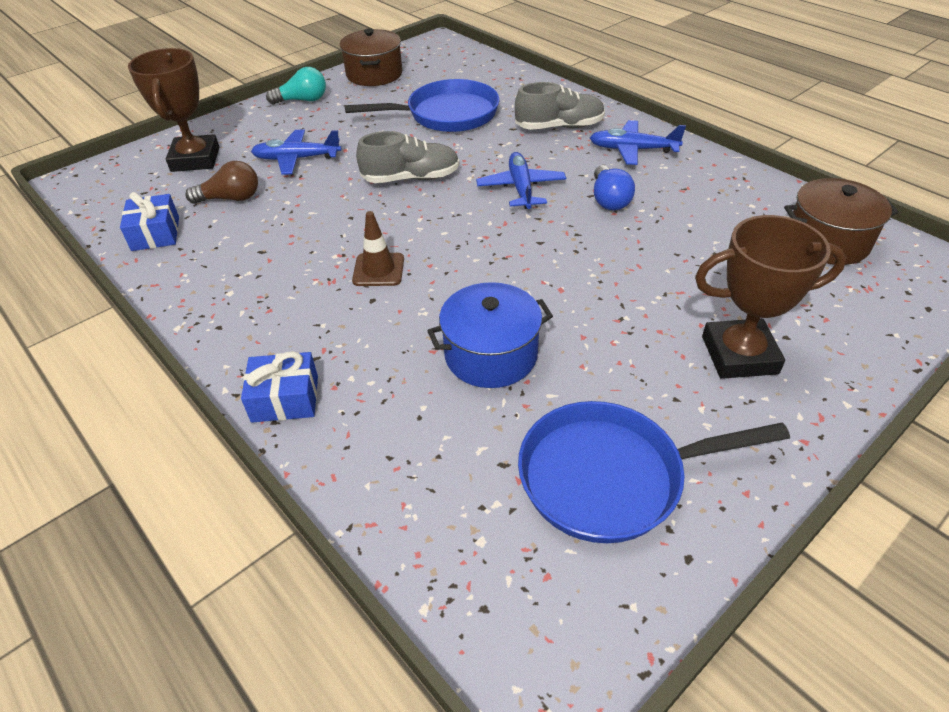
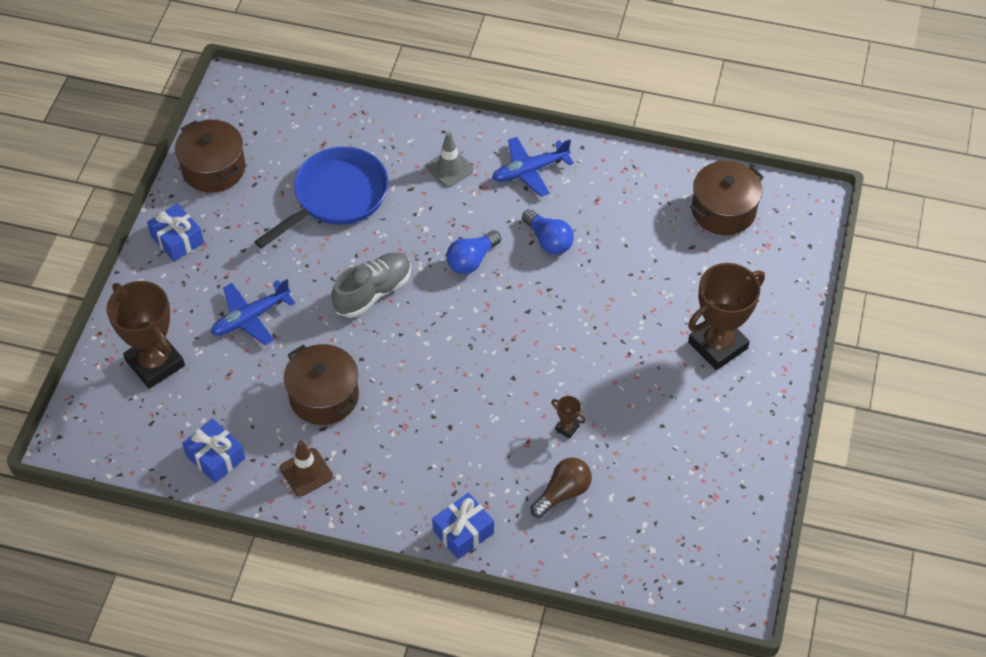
camera: 35 degrees left, 10 degrees up
(231, 198) = (239, 390): brown light bulb -> brown light bulb (562, 493)
(289, 229) = (324, 396): none -> brown pot
(302, 100) = (177, 239): turquoise light bulb -> blue gift
(378, 270) = (431, 398): brown traffic cone -> brown traffic cone (306, 472)
(491, 355) = (567, 428): blue pot -> brown trophy
(521, 188) = (472, 260): blue plane -> blue light bulb
(559, 127) = (449, 168): grey shoe -> grey traffic cone
(610, 477) = (694, 473): blue pan -> none

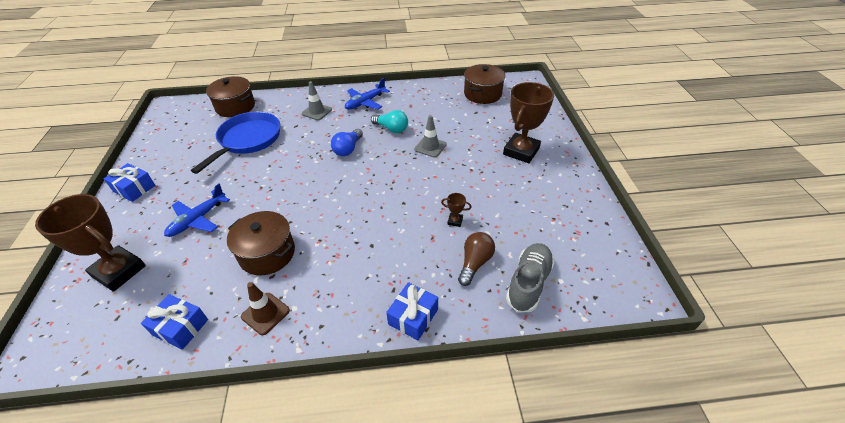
camera: 20 degrees left, 10 degrees down
(213, 169) = (159, 146): brown pot -> brown pot (235, 107)
(373, 292) = (287, 181): grey shoe -> grey shoe (528, 283)
(548, 240) = (391, 129): blue light bulb -> turquoise light bulb
(590, 294) = (430, 147): none -> grey traffic cone

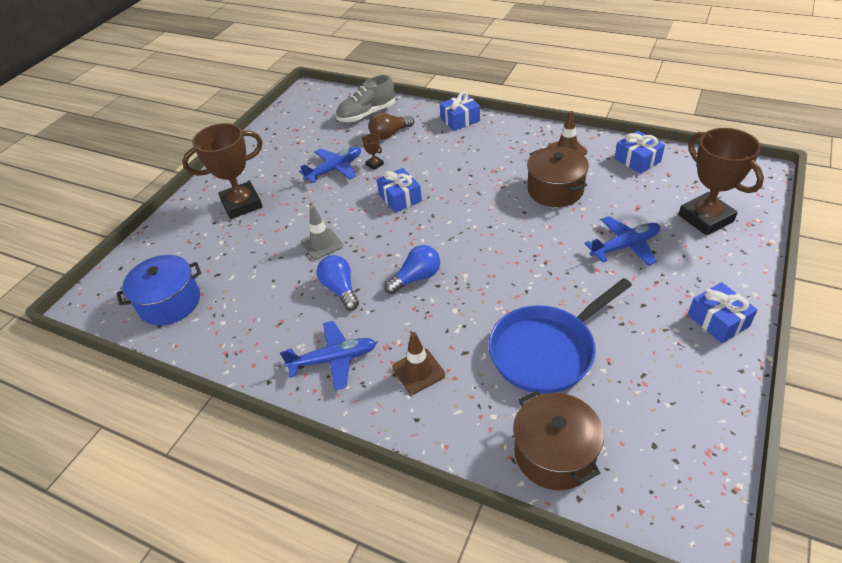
camera: 145 degrees left, 0 degrees up
(317, 112) = (418, 371): grey traffic cone -> brown traffic cone
(391, 129) = (340, 289): turquoise light bulb -> blue light bulb
(404, 198) = (400, 198): none -> blue gift
(482, 94) = (170, 302): brown pot -> blue pot
(485, 203) = (335, 169): none -> blue plane

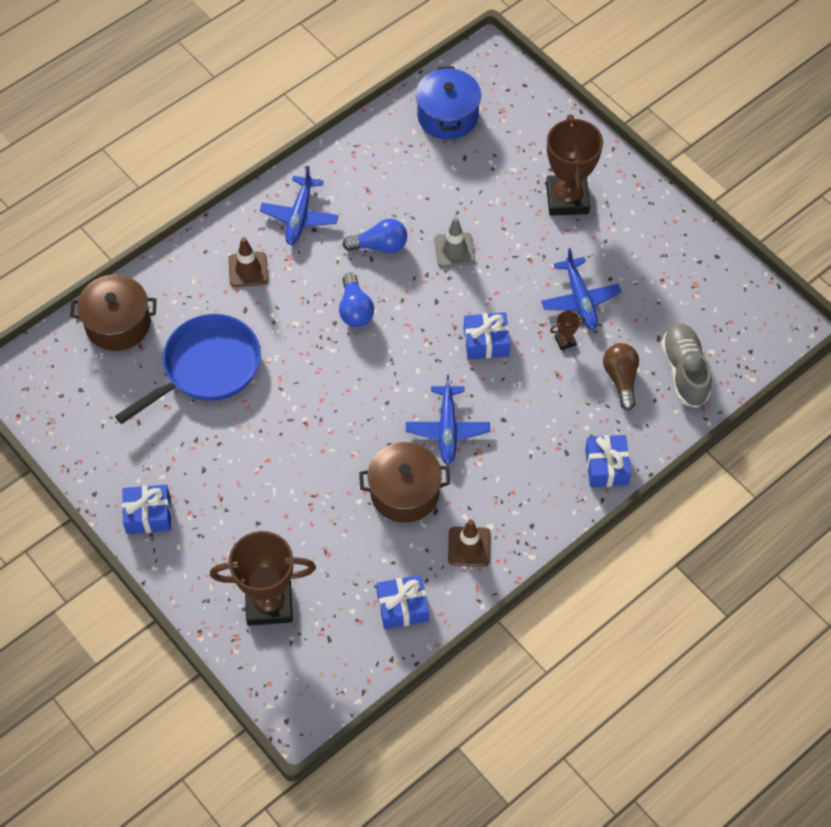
camera: 110 degrees right, 15 degrees up
(546, 351) = (207, 368): blue pan -> blue pan turned 60 degrees clockwise
(625, 246) = (280, 503): blue plane -> blue plane (447, 429)

